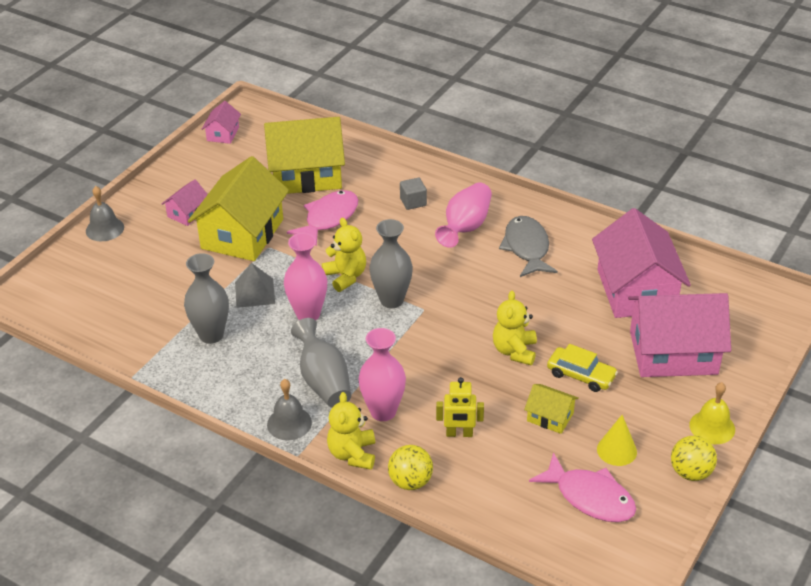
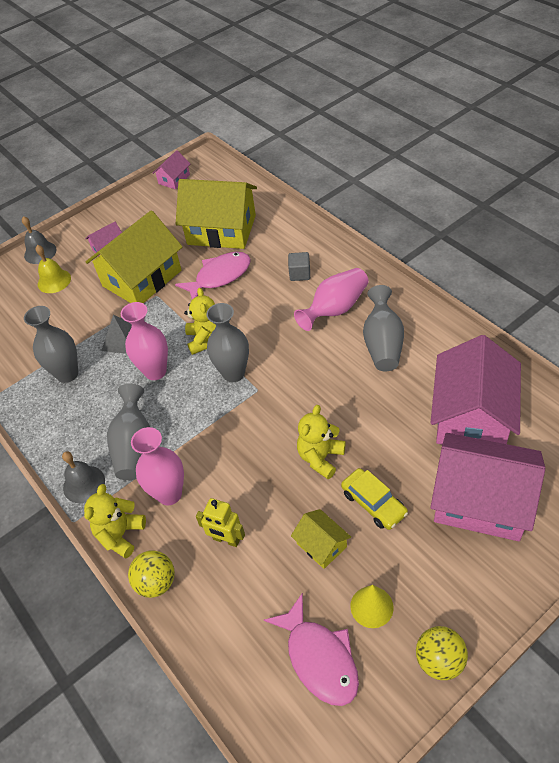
camera: 25 degrees right, 10 degrees up
(527, 248) = (383, 343): grey fish -> grey vase
(712, 427) = (486, 607): yellow bell -> yellow bell (54, 281)

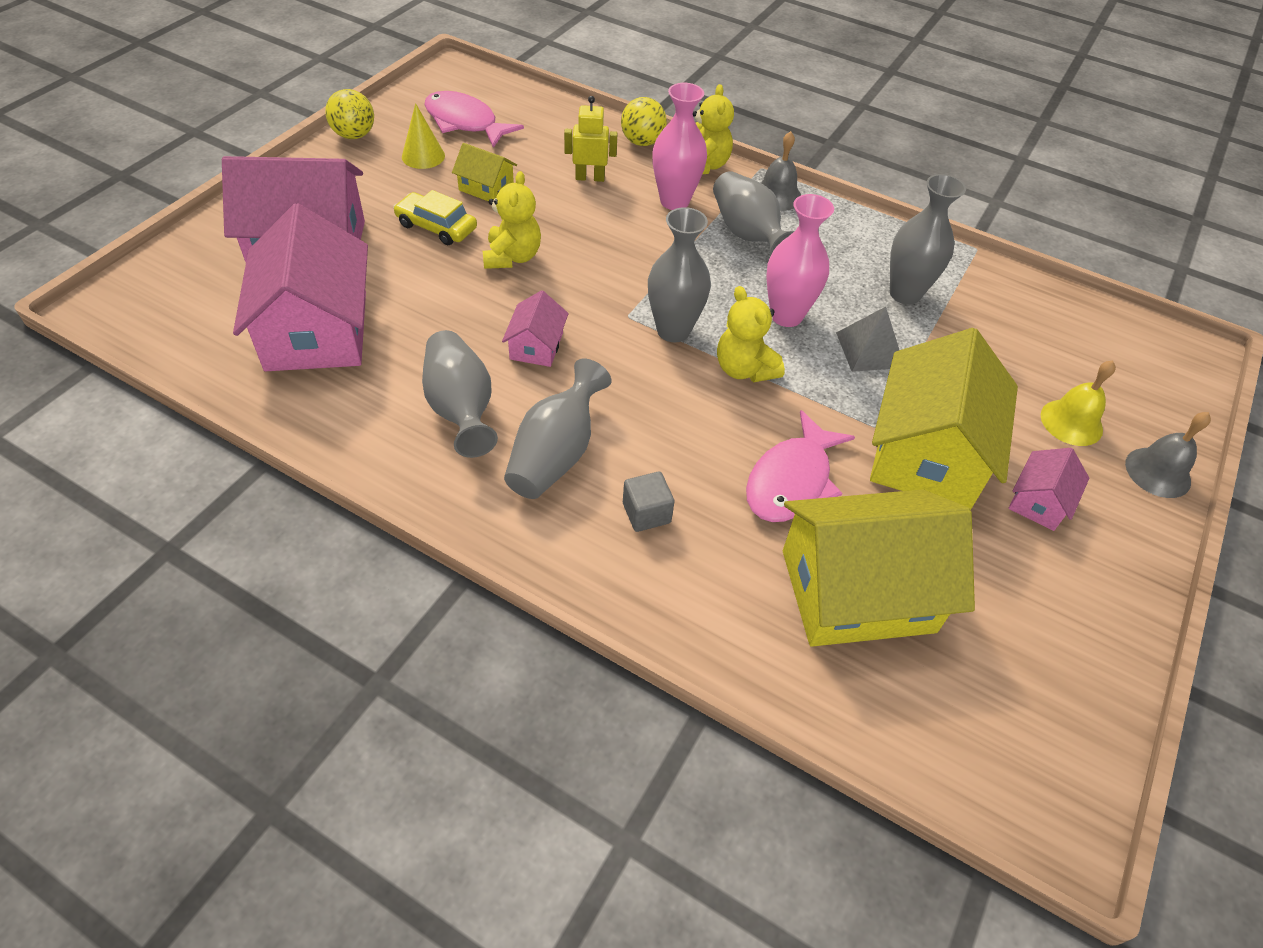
camera: 150 degrees right, 0 degrees up
(174, 179) = (1076, 730): pink house -> pink house (536, 346)
(335, 309) = (556, 454): pink vase -> grey vase

